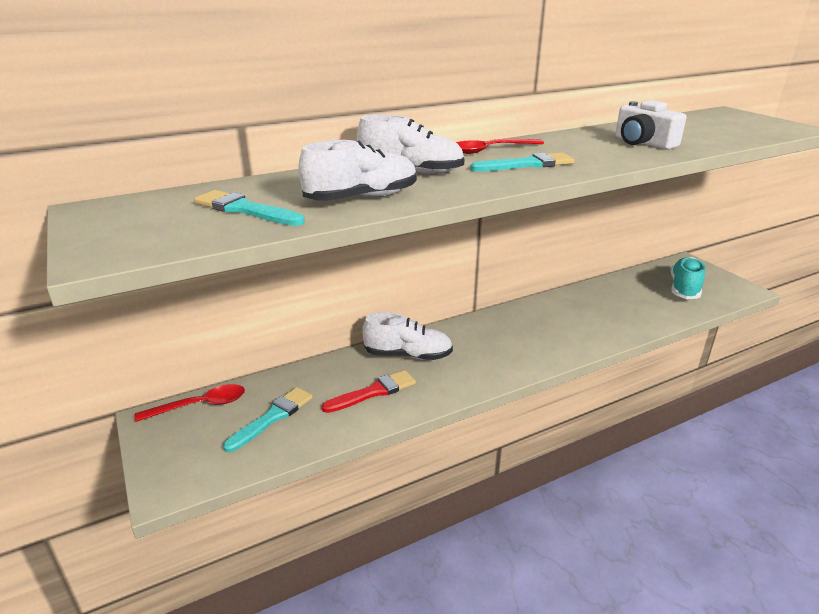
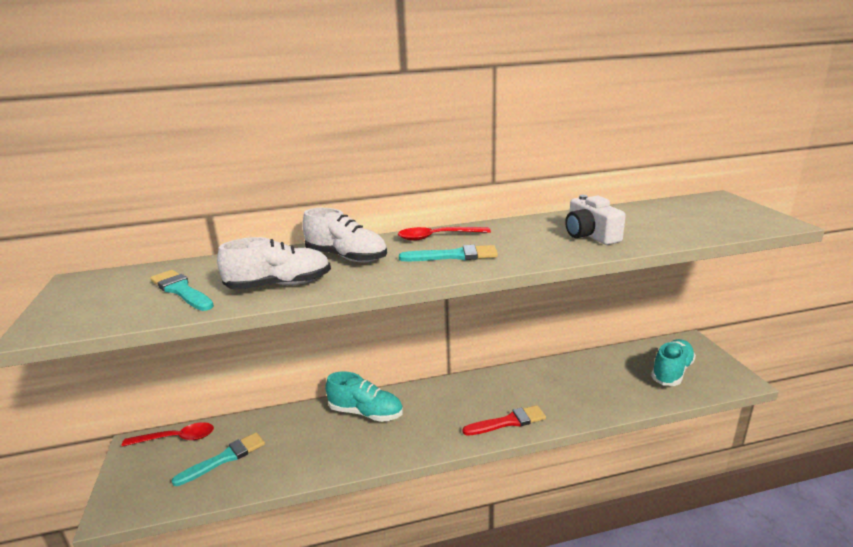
camera: 15 degrees right, 5 degrees down
(373, 392) = (317, 446): red brush -> red brush (508, 422)
(408, 355) = (366, 413): white shoe -> turquoise shoe

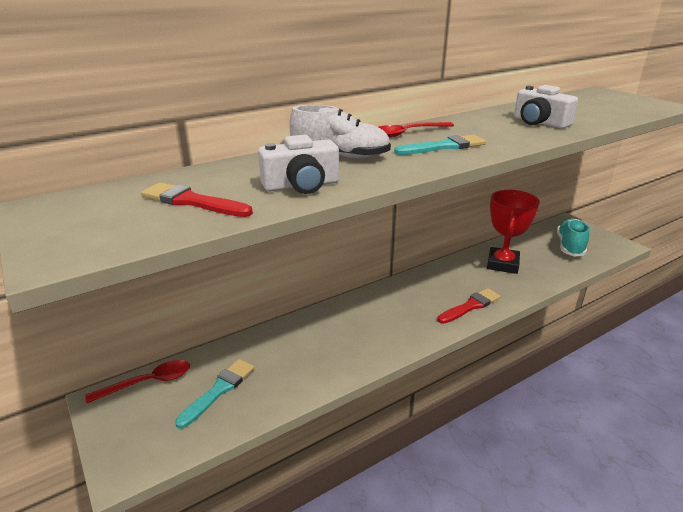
camera: 20 degrees left, 5 degrees up
(181, 290) = (192, 201): turquoise brush -> red brush
(279, 285) = (301, 185): white shoe -> white camera
(366, 413) = (337, 321): turquoise shoe -> none
(575, 380) = (502, 264): none -> red trophy

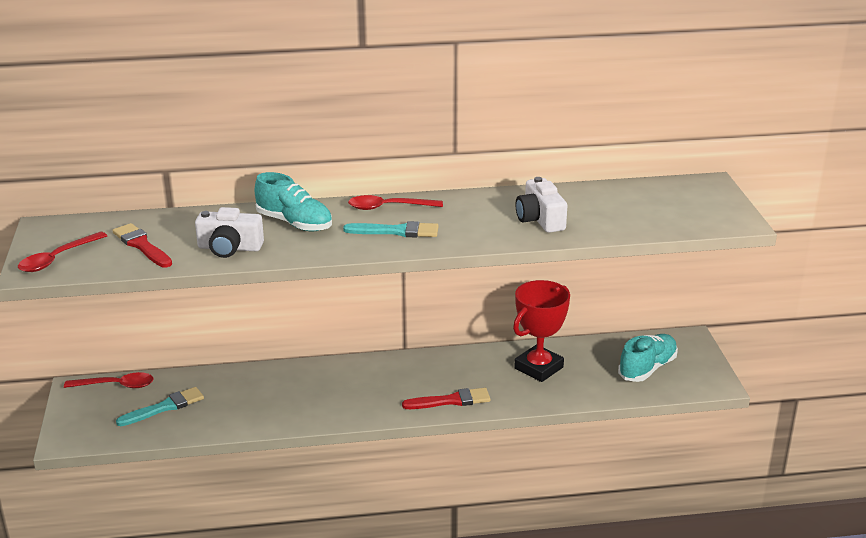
camera: 25 degrees right, 0 degrees up
(86, 235) = (57, 259): none -> red spoon
(340, 156) = (294, 223): white shoe -> turquoise shoe

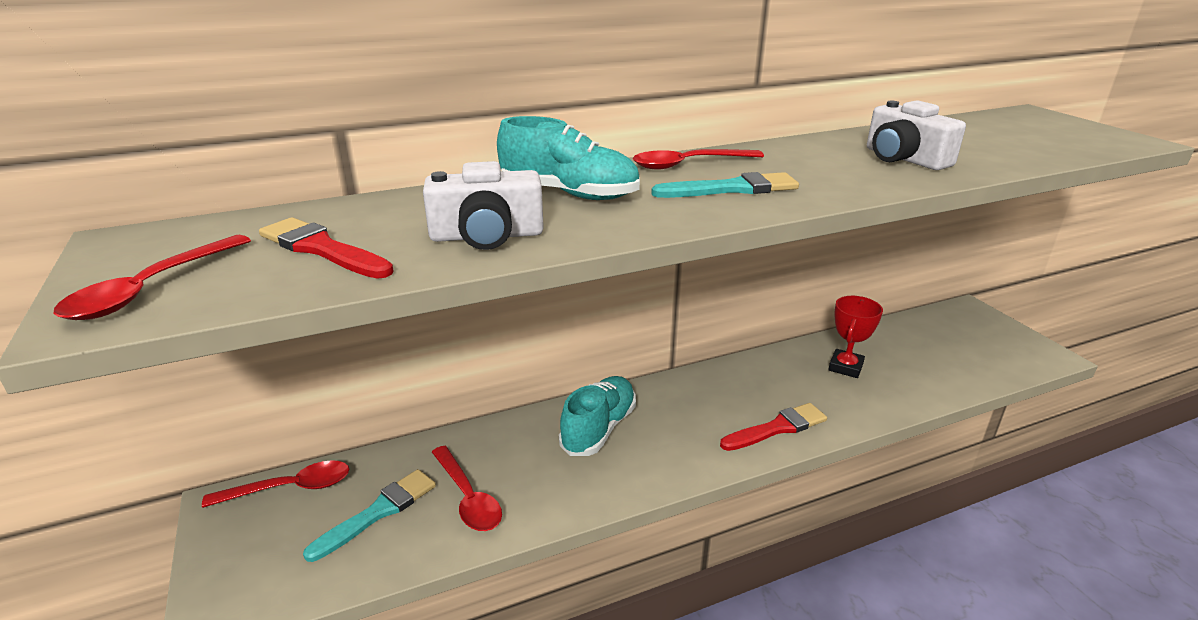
camera: 15 degrees left, 0 degrees up
(221, 408) = (468, 497): none -> red spoon
(538, 368) = (845, 367): red trophy -> red trophy, size x0.65
(647, 368) = (961, 349): turquoise shoe -> turquoise shoe (599, 429)

